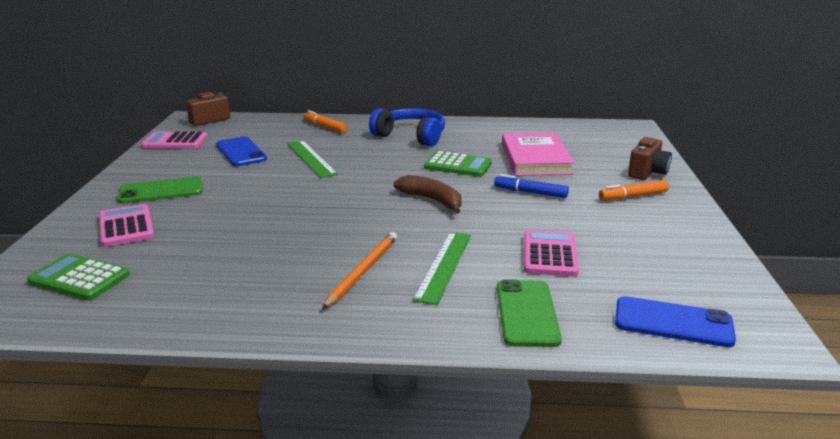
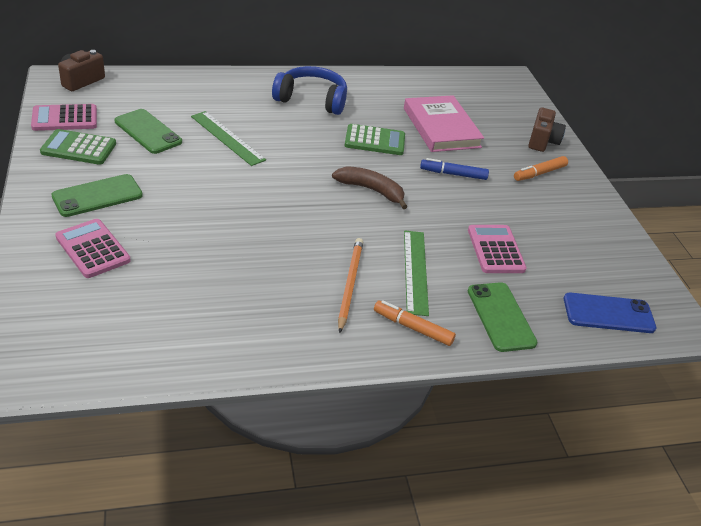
camera: 20 degrees left, 15 degrees up
(79, 278) = (91, 321): green calculator -> green calculator (79, 148)
(241, 152) = (148, 132): blue phone -> green phone
(325, 127) = (217, 88): orange marker -> orange marker (413, 328)

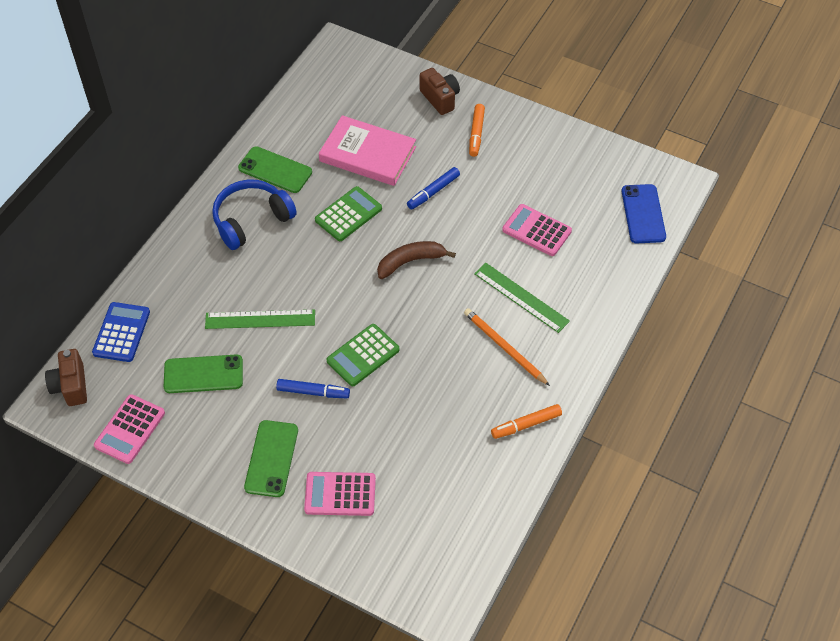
camera: 45 degrees left, 15 degrees up
(79, 148) = (188, 440): green calculator -> green calculator (363, 355)
(149, 84) = (121, 332): none -> blue calculator
(185, 191) = (313, 392): none -> blue marker
(413, 328) = (573, 338): orange marker -> orange marker (526, 424)
(501, 317) = (601, 279): green phone -> green phone (275, 170)
(608, 313) = (643, 214): blue phone -> blue phone turned 45 degrees counterclockwise

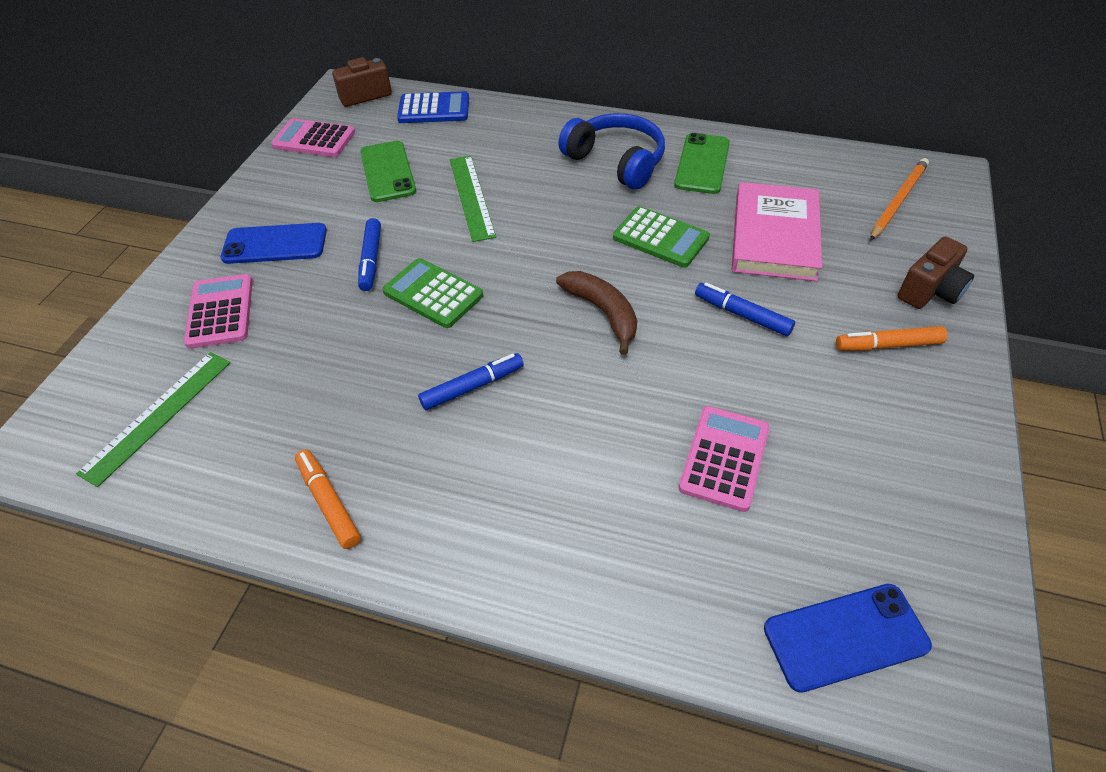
camera: 80 degrees right, 5 degrees down
(271, 458) = (275, 244): green phone -> blue phone
(455, 342) = (472, 387): none -> blue marker
(504, 347) = (473, 450): orange pencil -> orange pencil (898, 200)
(521, 297) = (577, 457): green ruler -> green ruler (158, 416)

